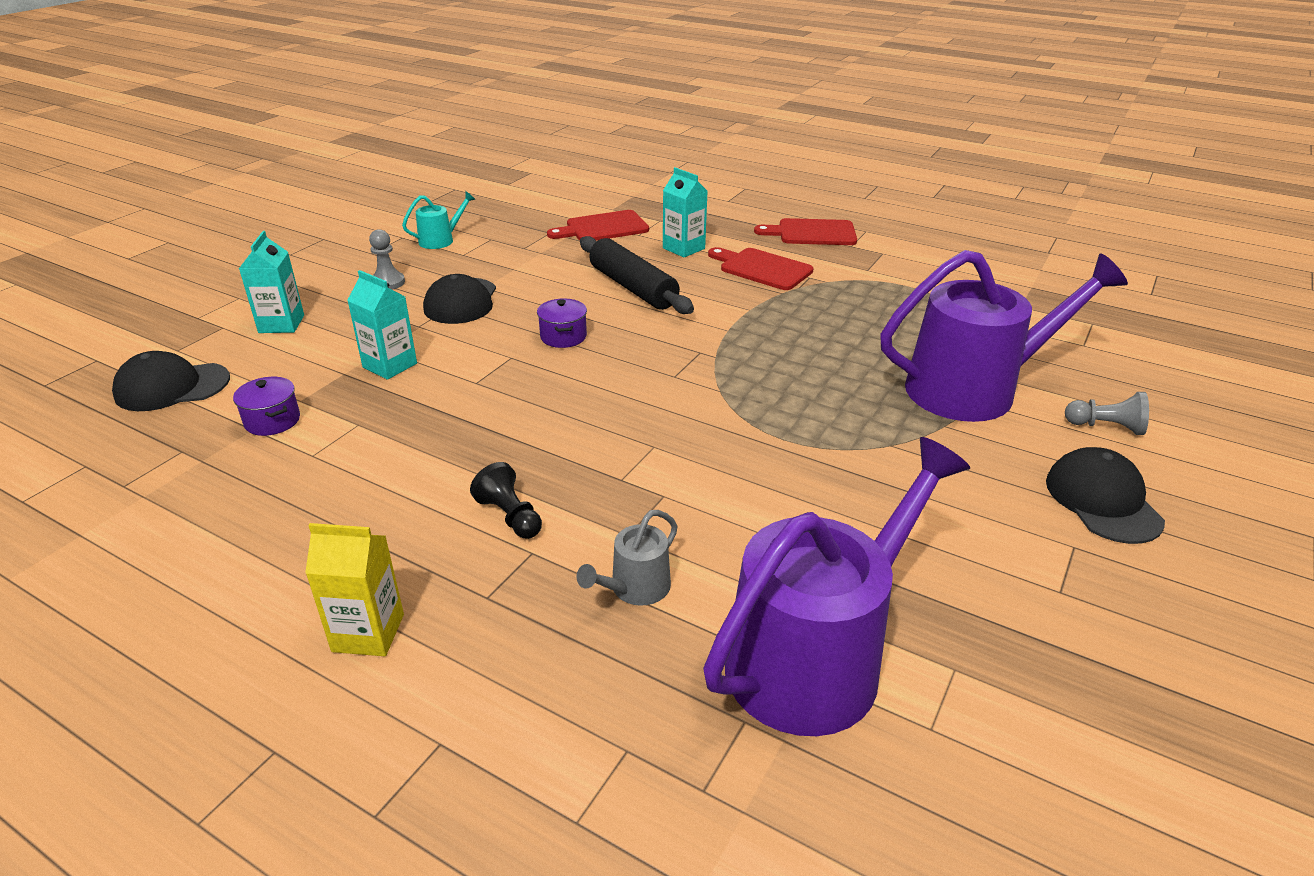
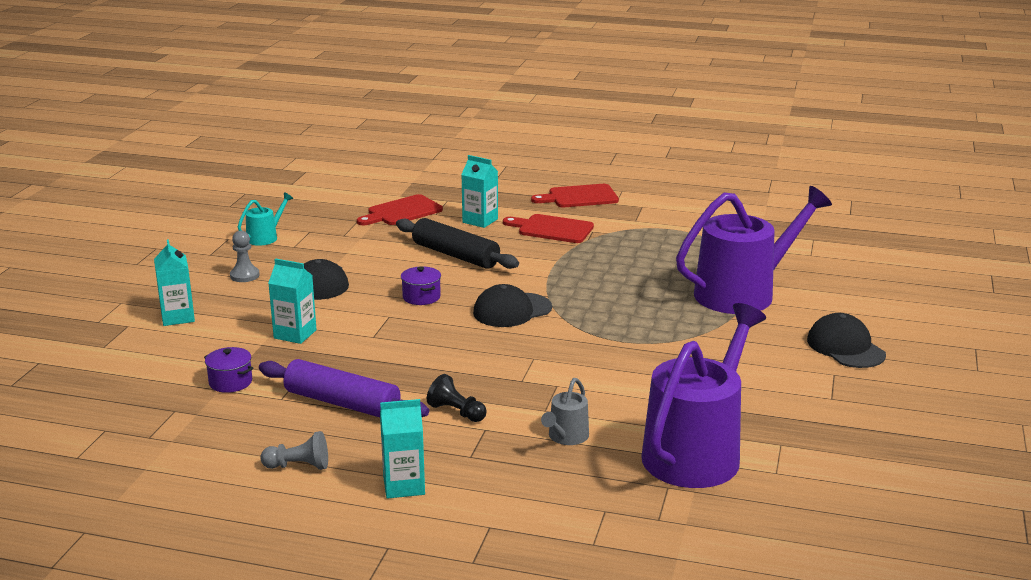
camera: 15 degrees left, 10 degrees down
(172, 387) = (125, 372): black cap -> black cap (512, 310)
(368, 633) = (404, 485): yellow carton -> turquoise carton
(378, 475) = (342, 403): none -> purple rolling pin
(1106, 427) = (838, 305): grey pawn -> grey pawn (299, 466)

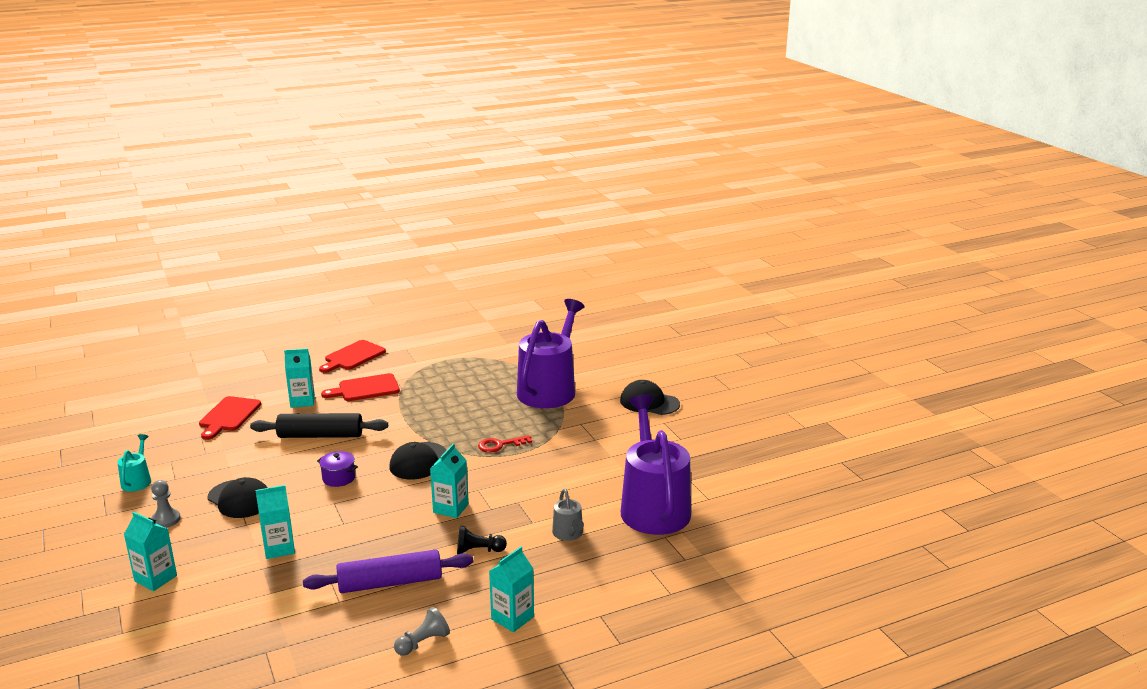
camera: 40 degrees left, 0 degrees up
(230, 382) = (280, 608): purple pot -> none
(484, 364) = (451, 508): none -> turquoise carton
(613, 326) = (500, 445): none -> red key

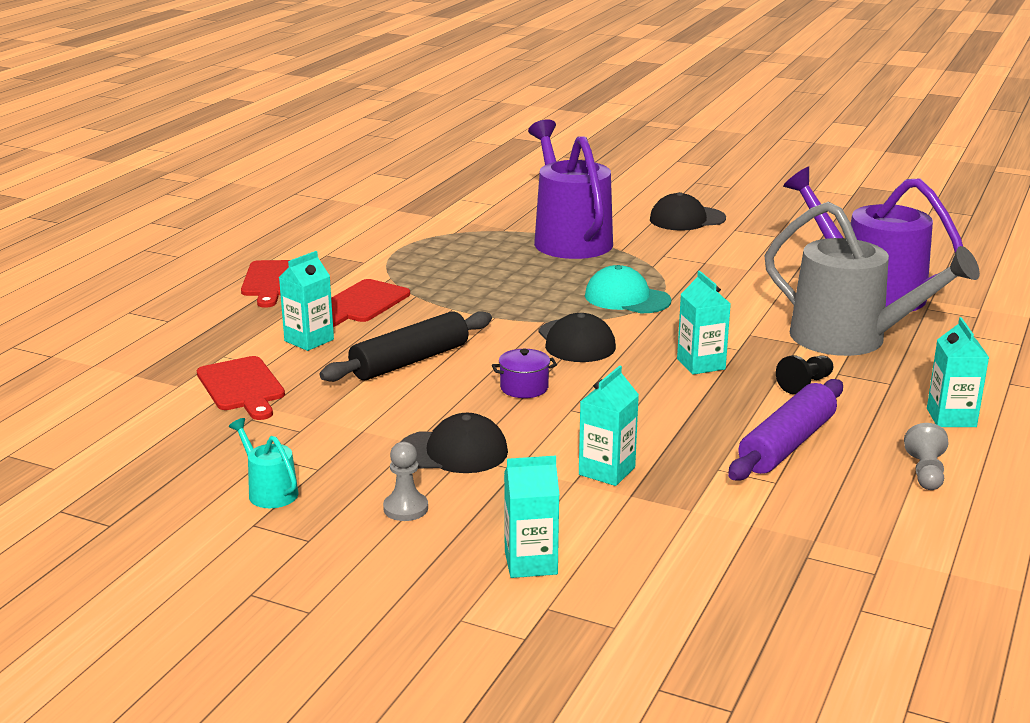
camera: 40 degrees left, 0 degrees up
(500, 445) = (627, 298): red key -> turquoise cap
(568, 534) = (849, 338): grey watering can -> grey watering can, size x2.34

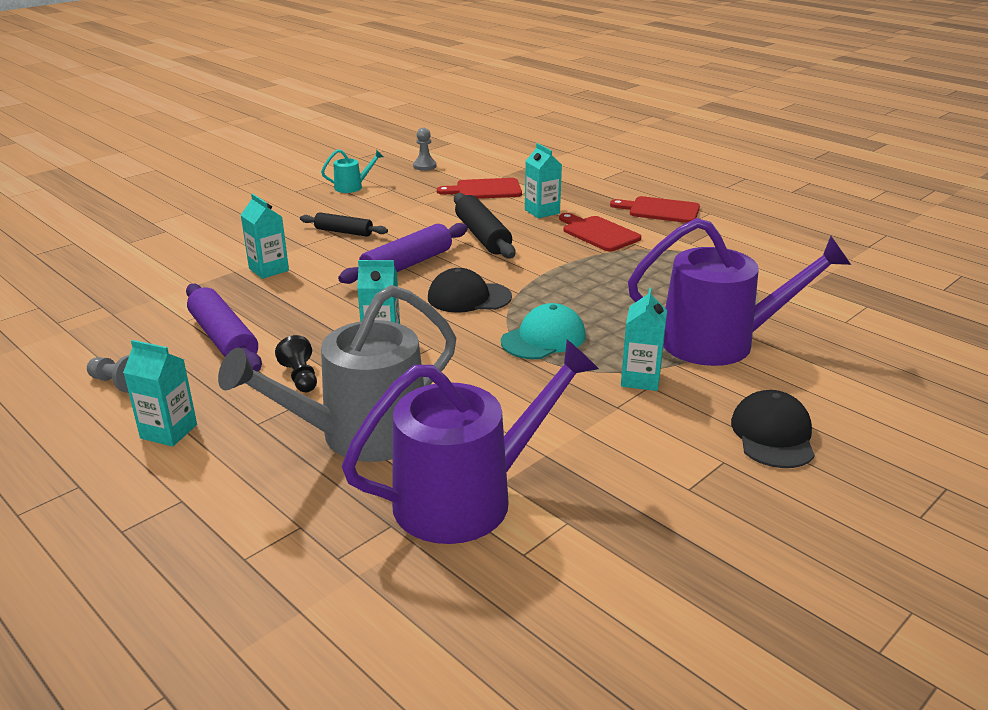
camera: 110 degrees right, 5 degrees up
(405, 508) = (297, 213): grey pawn -> grey pawn (424, 166)
(453, 452) = (344, 232): black cap -> black rolling pin
(524, 388) = (407, 265): purple pot -> purple rolling pin
(530, 563) = (207, 233): turquoise carton -> turquoise carton (640, 379)

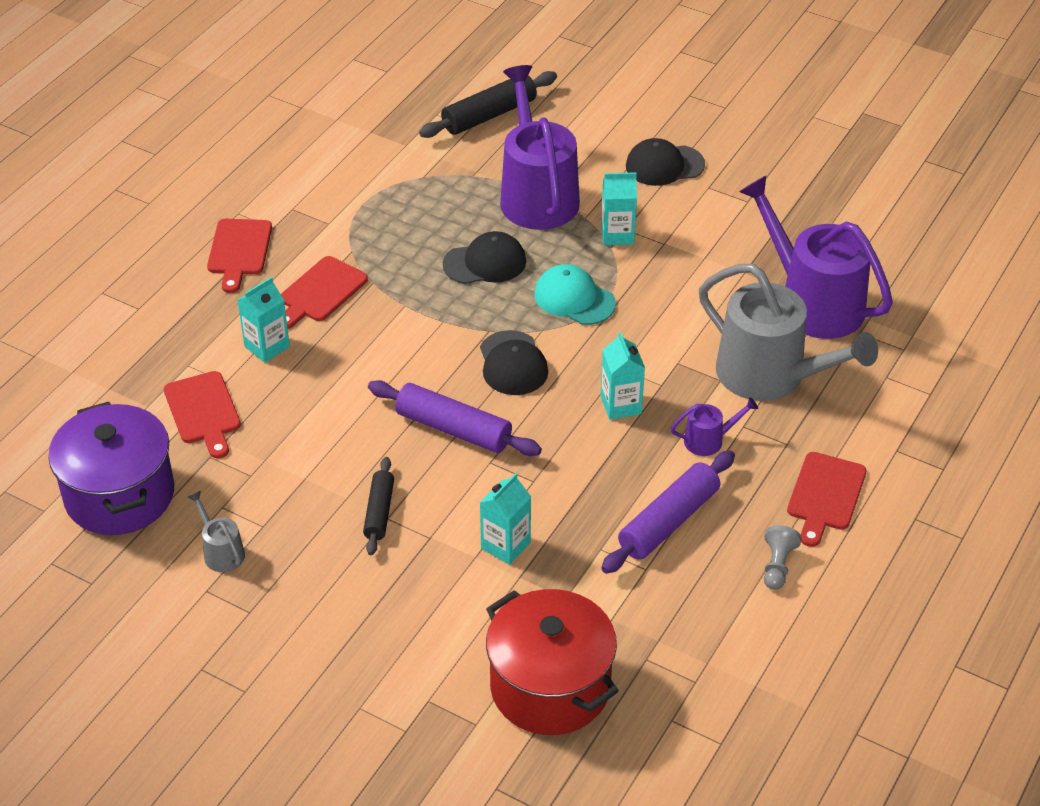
camera: 105 degrees left, 15 degrees up
(125, 268) = (550, 687): none -> red pot
(169, 431) = (825, 495): turquoise carton -> red cutting board
(300, 377) = (708, 440): black pawn -> purple watering can
(352, 187) = (221, 552): turquoise watering can -> grey watering can
(424, 166) = (120, 495): grey pawn -> purple pot
(482, 236) = (356, 384): black rolling pin -> black rolling pin (489, 115)
(614, 302) = (485, 263): none -> black cap

